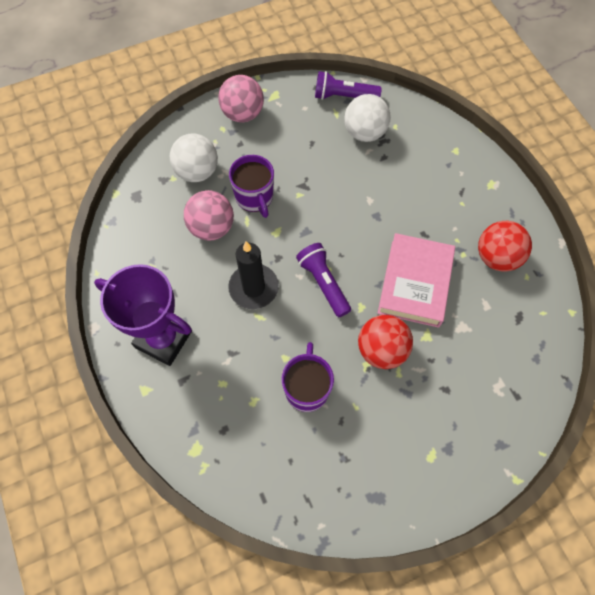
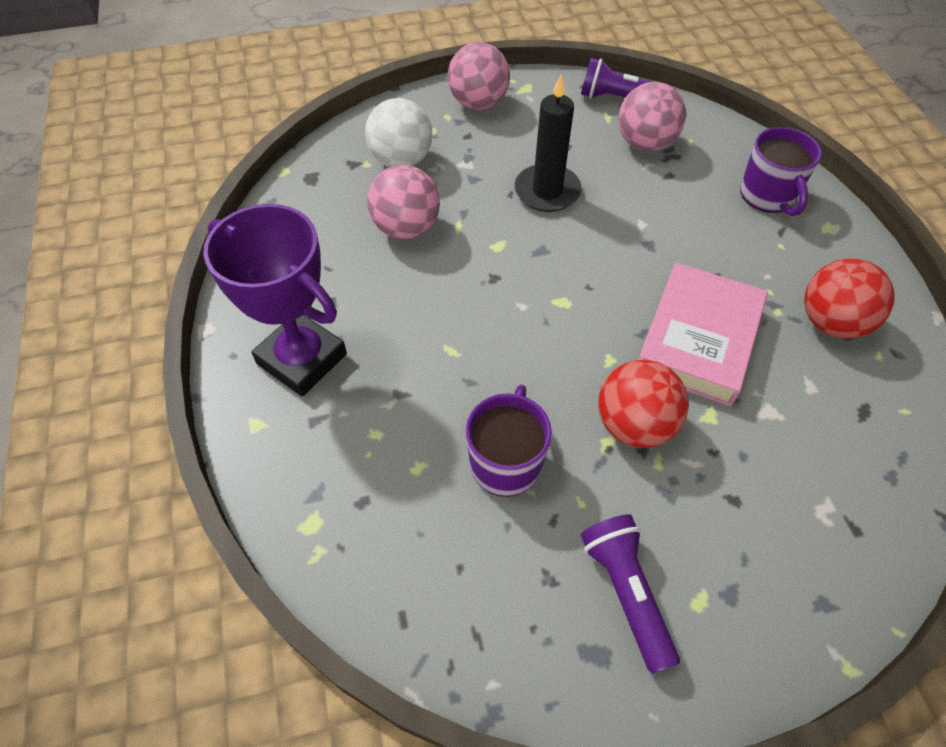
camera: 10 degrees right, 10 degrees down
(253, 288) = (450, 311): black candle -> black candle (547, 191)
(254, 197) = (475, 200): purple mug -> purple mug (768, 196)
(323, 283) = (556, 320): purple flashlight -> purple flashlight (626, 592)
(364, 133) = (645, 143): white ball -> pink ball

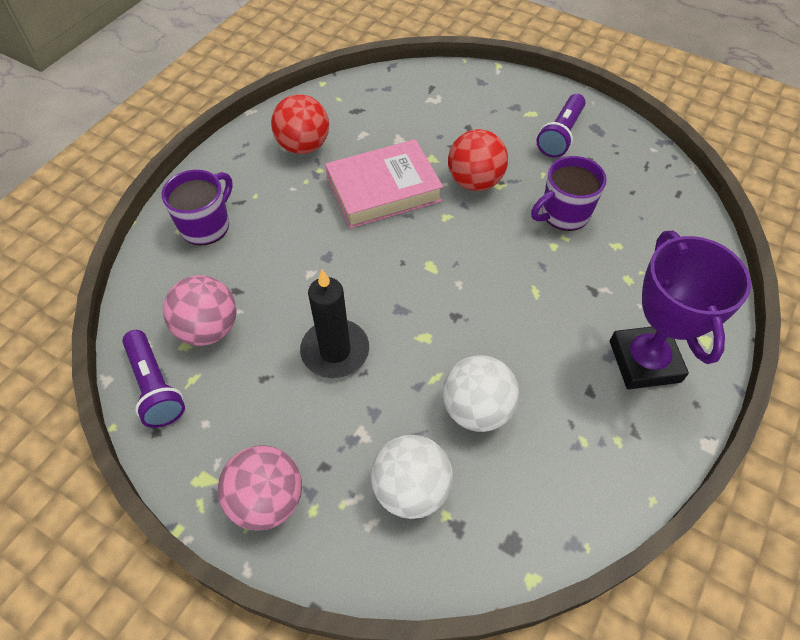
camera: 135 degrees left, 0 degrees up
(406, 228) = (476, 409): pink ball -> white ball

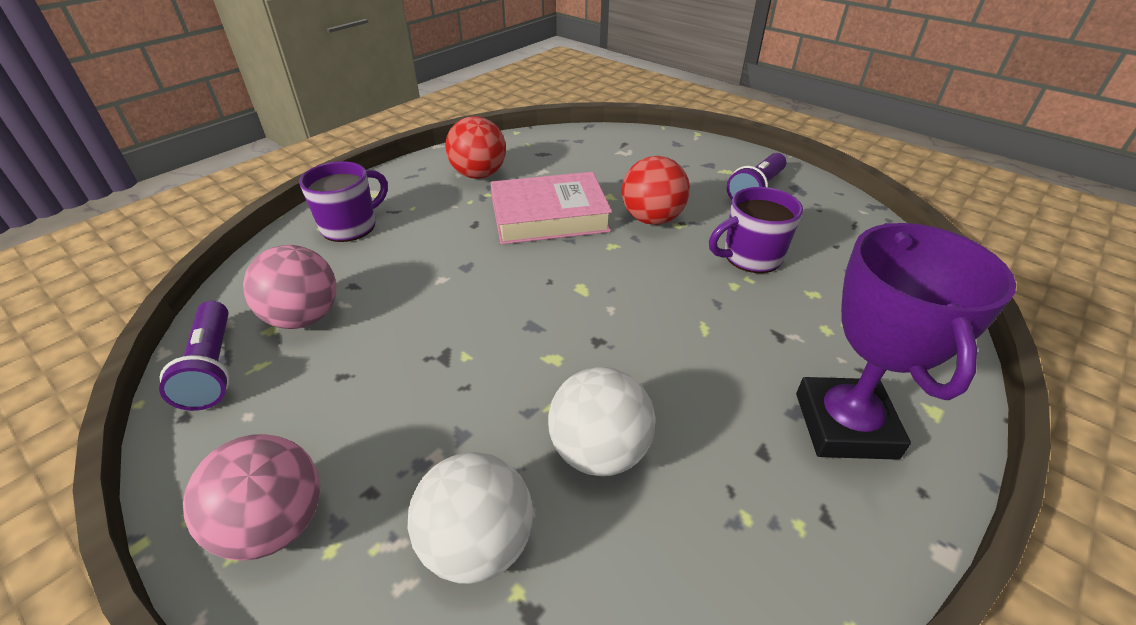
camera: 10 degrees right, 15 degrees down
(335, 351) = (439, 358): black candle -> none

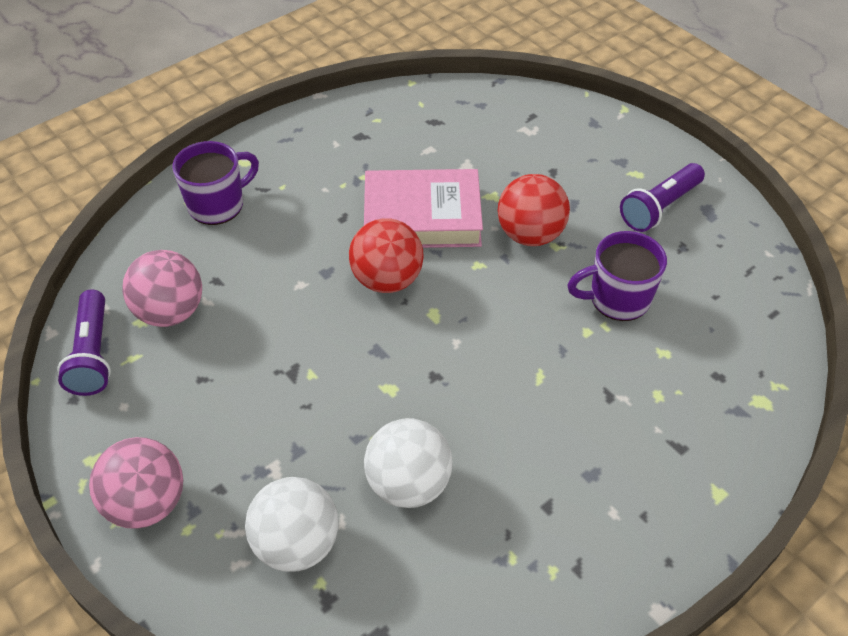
camera: 10 degrees right, 10 degrees up
(479, 175) = (358, 147): red ball -> red ball (387, 280)
(844, 425) = (629, 493): purple trophy -> none

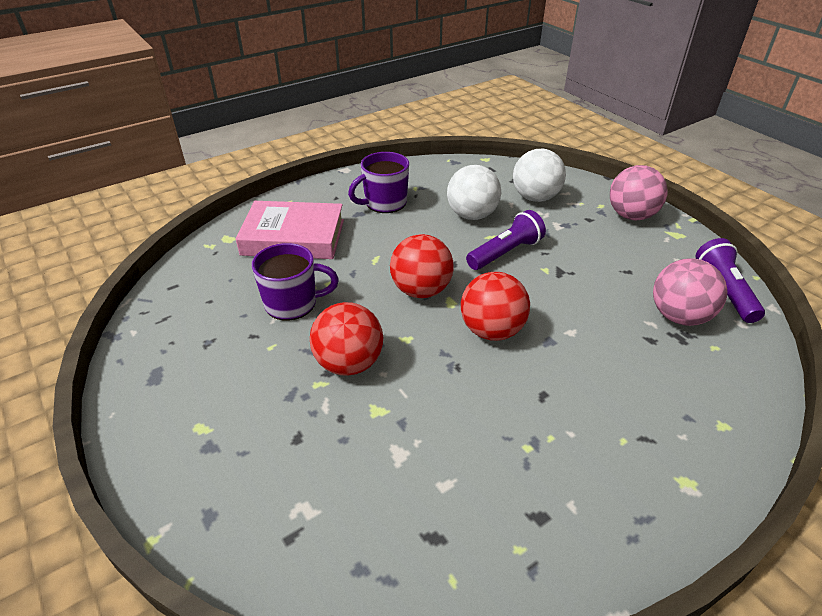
camera: 175 degrees left, 10 degrees down
(218, 205) = (689, 420): purple mug -> purple mug (384, 203)
(422, 216) = (457, 390): pink book -> pink book (293, 237)
(471, 328) = (421, 290): none -> red ball
(659, 207) = (203, 383): purple flashlight -> purple flashlight (505, 253)

